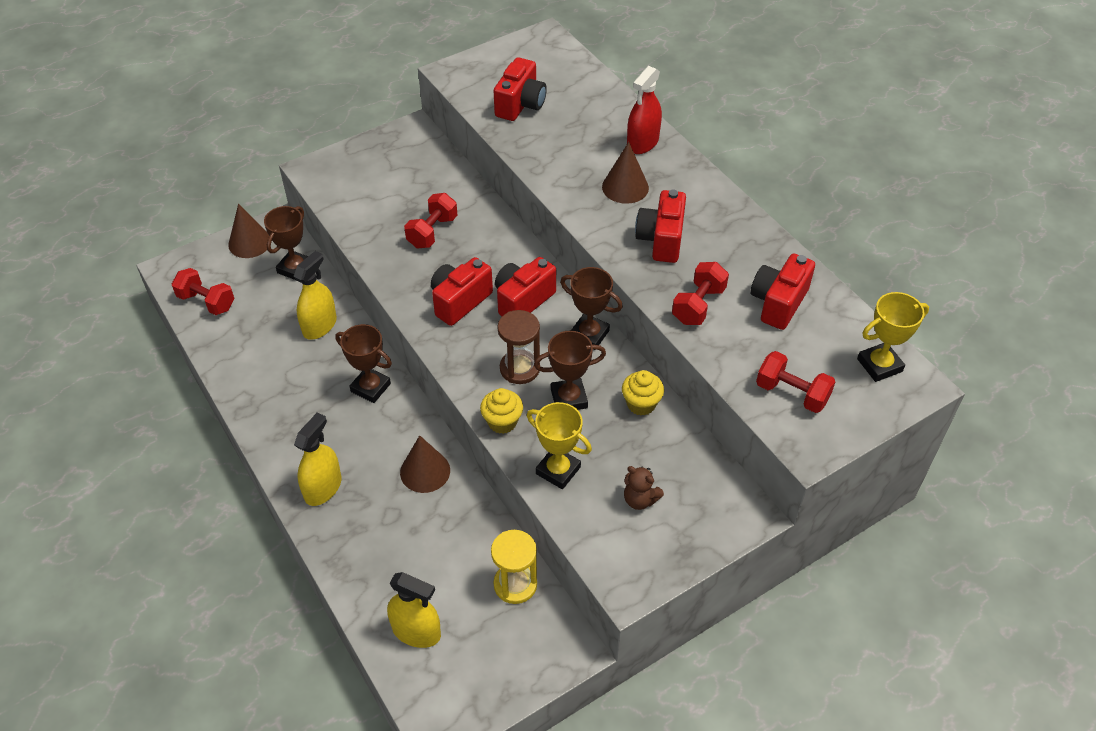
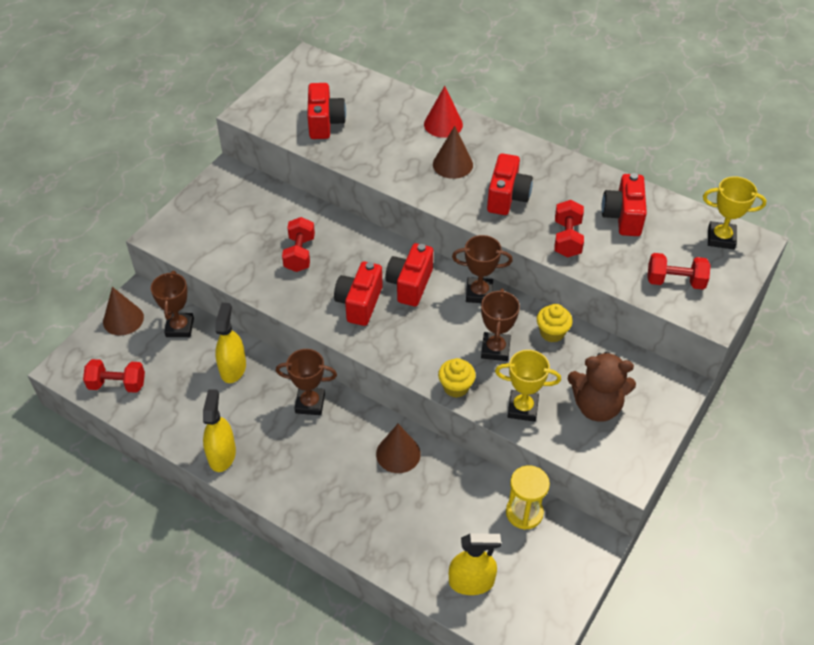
camera: 25 degrees left, 0 degrees up
(323, 488) = (323, 501): yellow spray bottle -> yellow spray bottle (222, 455)
(520, 368) = (442, 340): brown hourglass -> none
(569, 398) = (495, 349): brown trophy -> brown trophy turned 45 degrees counterclockwise
(640, 499) = (596, 406): brown teddy bear -> brown teddy bear, size x1.86
(642, 143) = (443, 124): red spray bottle -> red cone
(661, 240) = (507, 197): red camera -> red camera turned 150 degrees counterclockwise
(879, 365) = (721, 238): yellow trophy -> yellow trophy turned 60 degrees clockwise

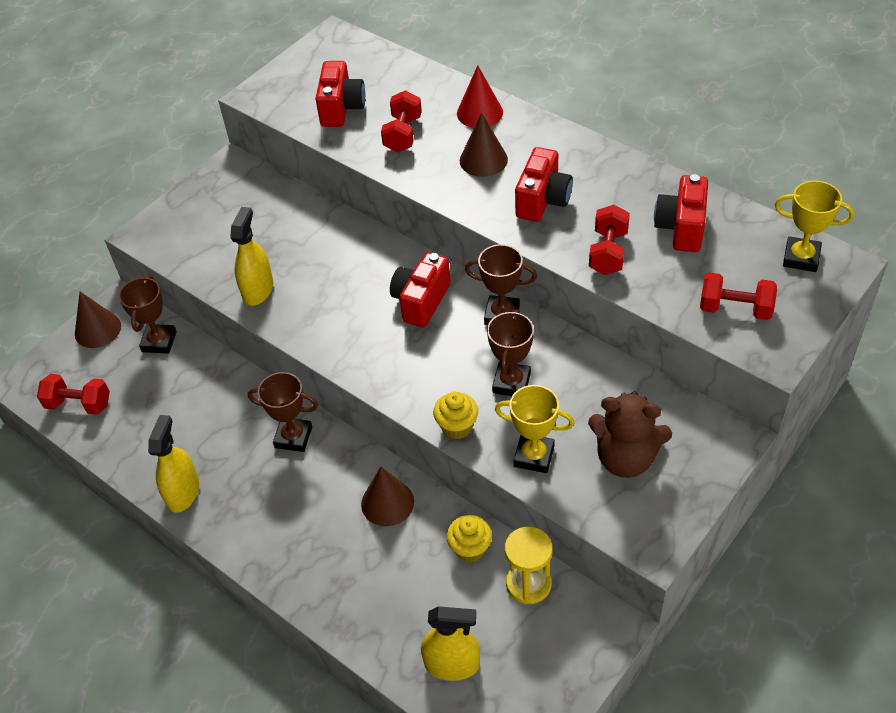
camera: 10 degrees right, 0 degrees up
(233, 368) = (211, 392): yellow spray bottle -> yellow spray bottle (258, 290)
(299, 254) = (298, 261): red dumbbell -> red dumbbell (403, 134)
(359, 303) = (358, 321): red camera -> none
(552, 333) = (583, 366): yellow cupcake -> yellow cupcake (470, 548)

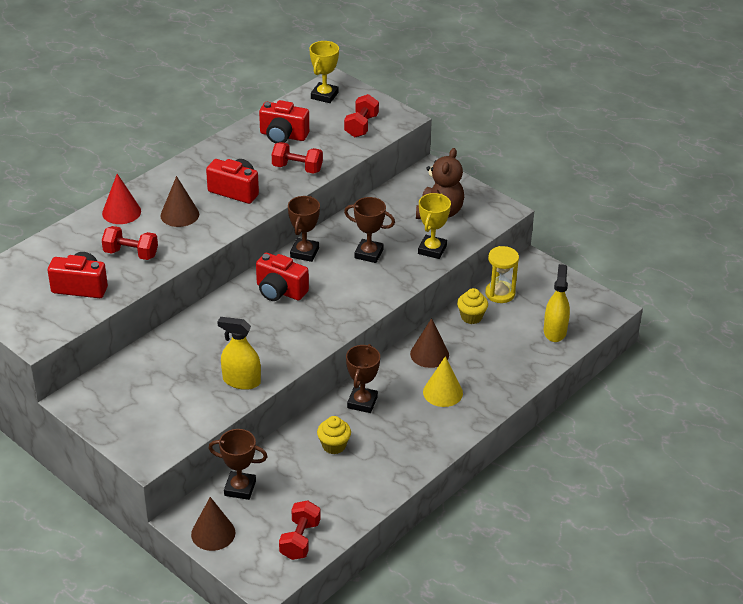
camera: 90 degrees left, 10 degrees down
(183, 492) = (404, 466): yellow spray bottle -> none
(314, 524) = (443, 392): none -> yellow cone
(457, 426) = (402, 281): yellow cupcake -> yellow cupcake (334, 446)

